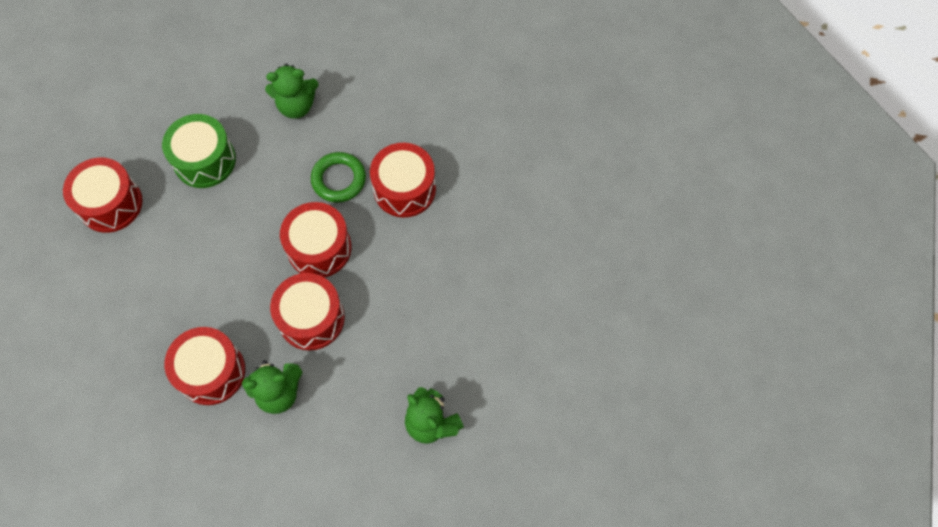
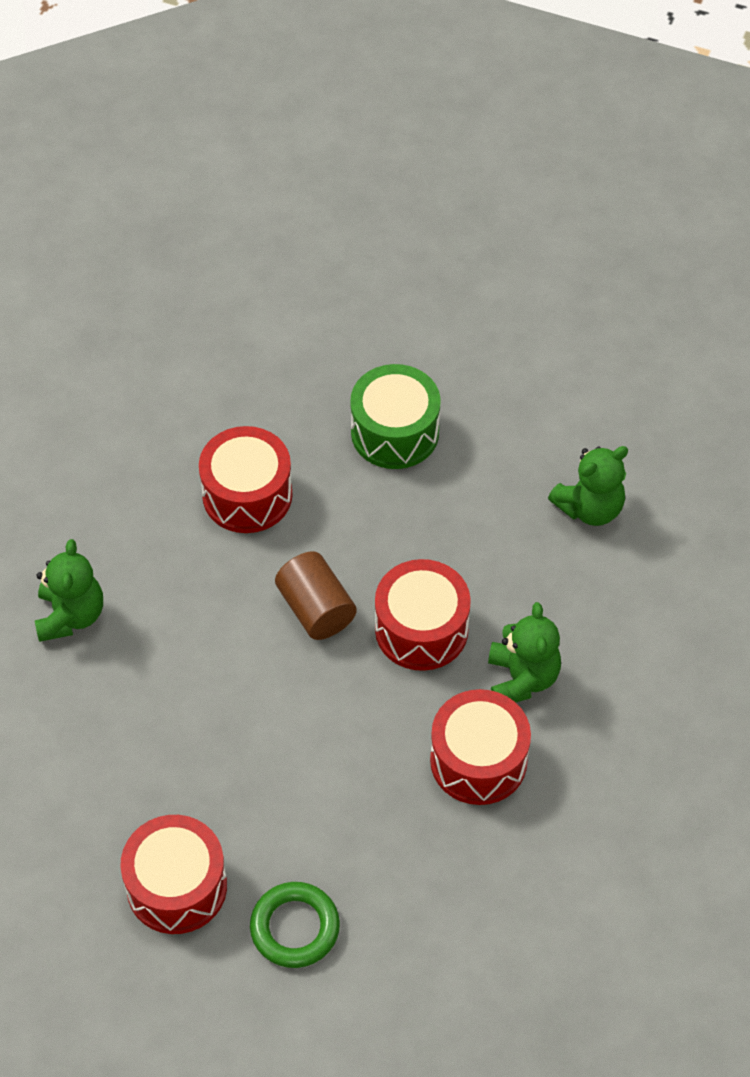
camera: 80 degrees left, 10 degrees down
(205, 160) = (133, 748): green drum -> green drum (395, 432)
(319, 248) = (316, 609): red drum -> brown cylinder
(339, 179) = (212, 573): green ring -> green ring (295, 928)

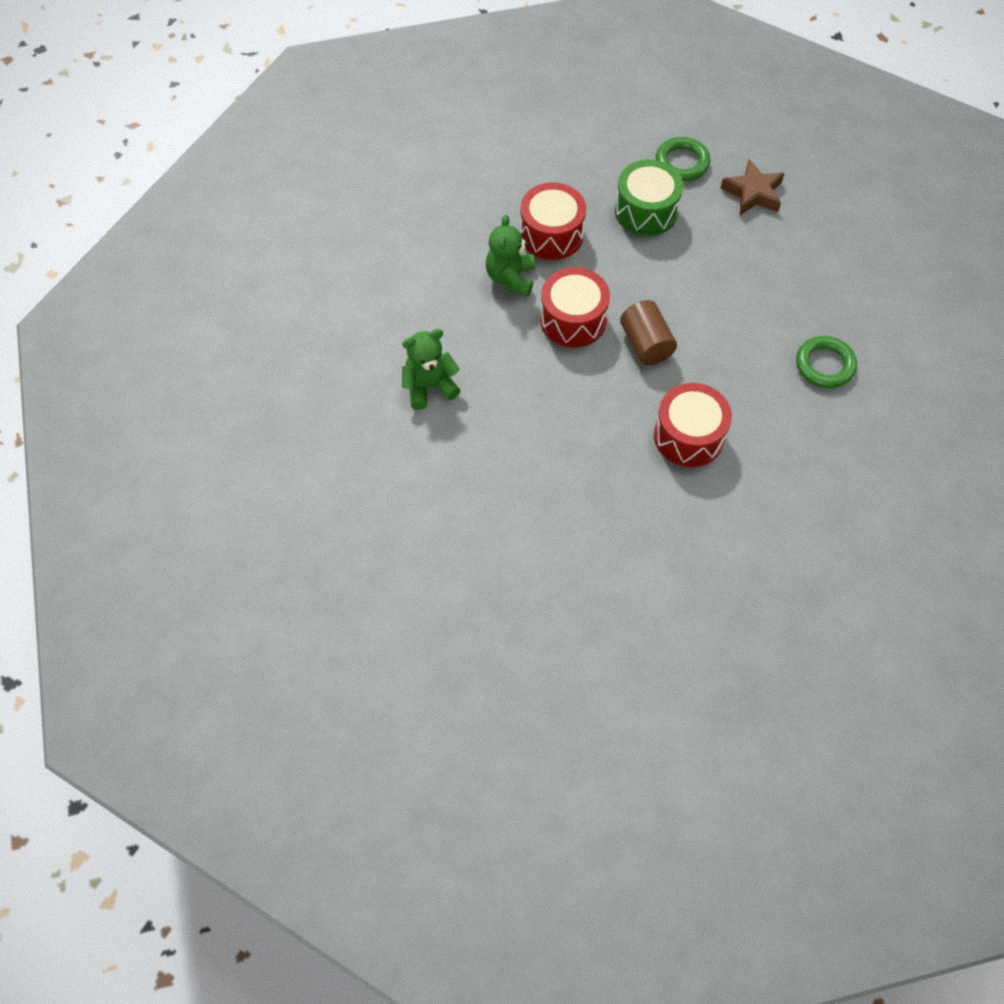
camera: 170 degrees left, 5 degrees up
(71, 615) = (824, 365): green teddy bear -> green ring
(177, 886) = (753, 193): red drum -> brown star
(395, 432) = (565, 470): green drum -> green drum (646, 211)

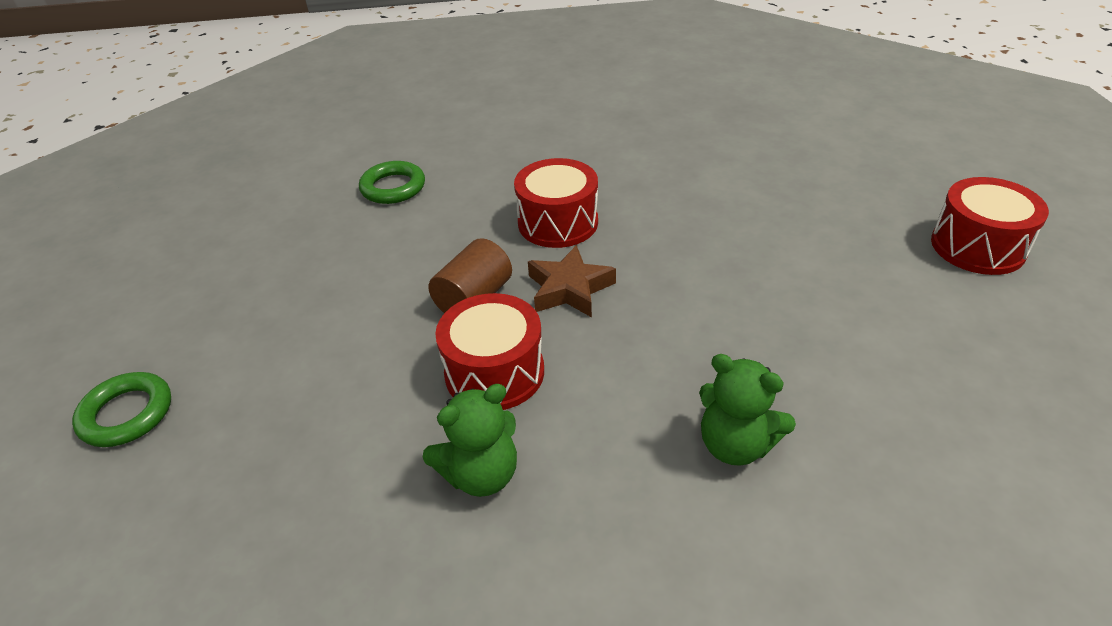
camera: 125 degrees left, 20 degrees down
(551, 234) = (361, 478): red drum -> red drum (977, 246)
(646, 211) = (250, 402): green drum -> none
(753, 193) = (161, 325): brown star -> brown star (569, 289)

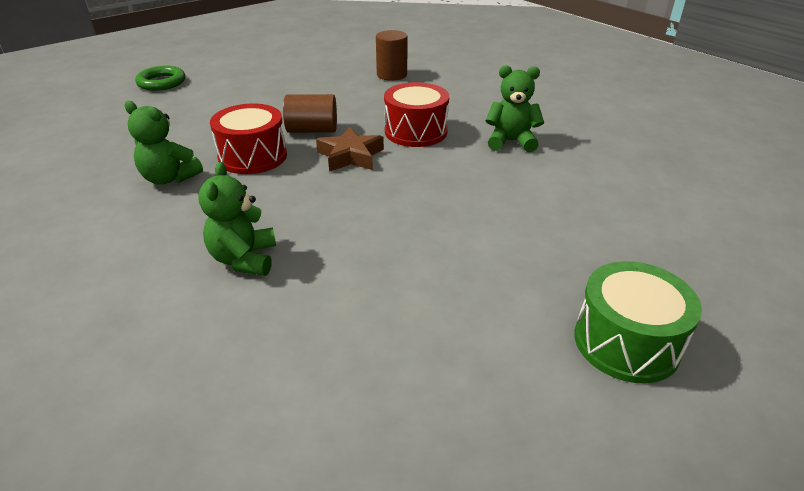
camera: 55 degrees right, 5 degrees down
(393, 187) = (392, 75): green ring -> brown cylinder
(637, 173) = (511, 141): none -> green teddy bear
(977, 246) = (626, 342): red drum -> green drum

